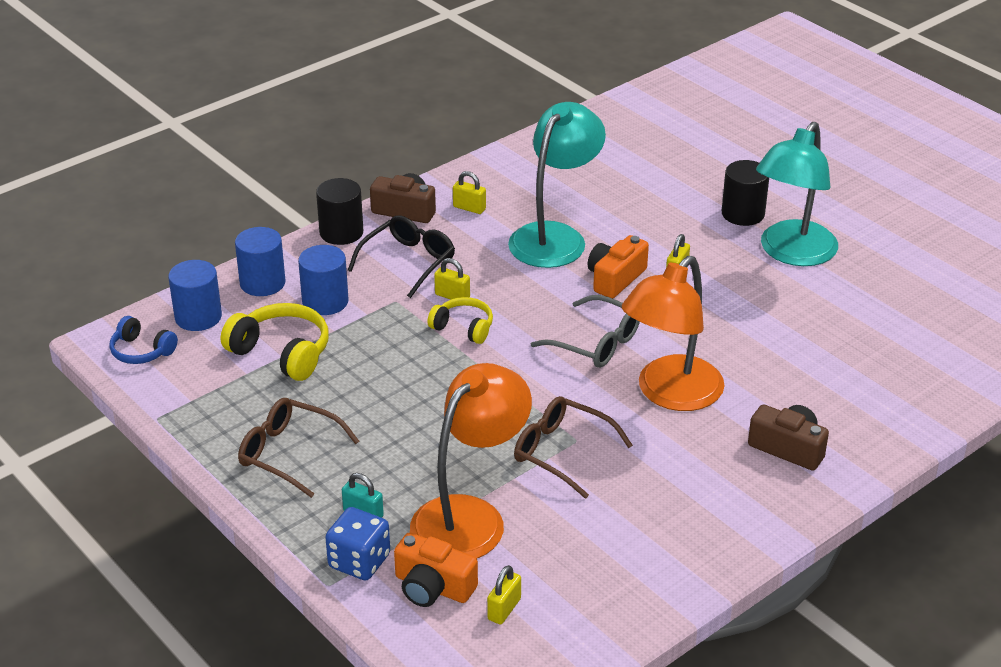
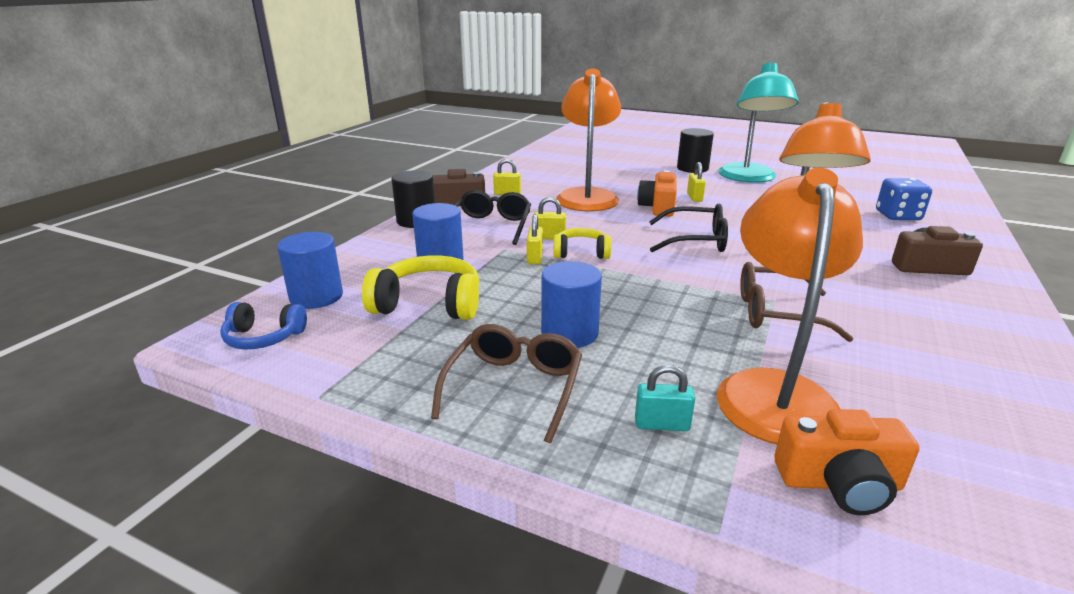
camera: 25 degrees left, 10 degrees down
(262, 283) = (368, 261): blue cylinder -> blue cylinder (569, 333)
(289, 453) = (514, 387): brown glasses -> brown glasses turned 105 degrees clockwise
(359, 561) = (720, 483): blue dice -> blue dice (898, 216)
(504, 609) = (947, 480): yellow padlock -> yellow padlock (535, 258)
(555, 237) = (587, 196): turquoise lamp -> orange lamp
(596, 343) = (695, 240): grey glasses -> black glasses

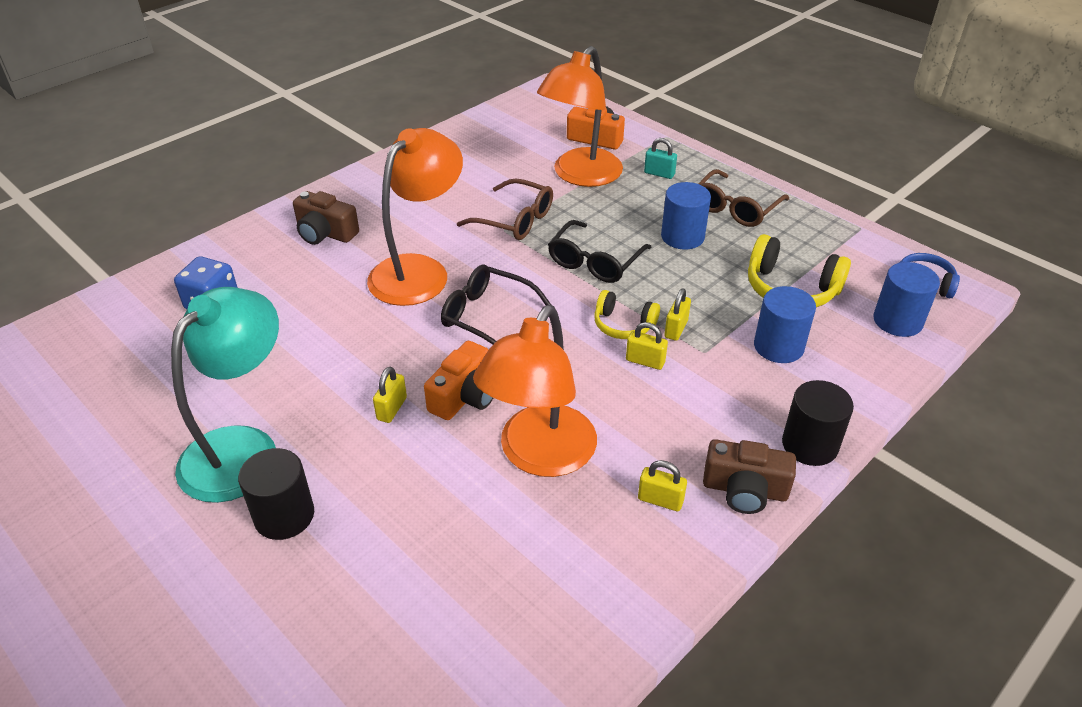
camera: 160 degrees left, 15 degrees up
(490, 226) = (709, 404): black glasses -> black glasses (595, 262)

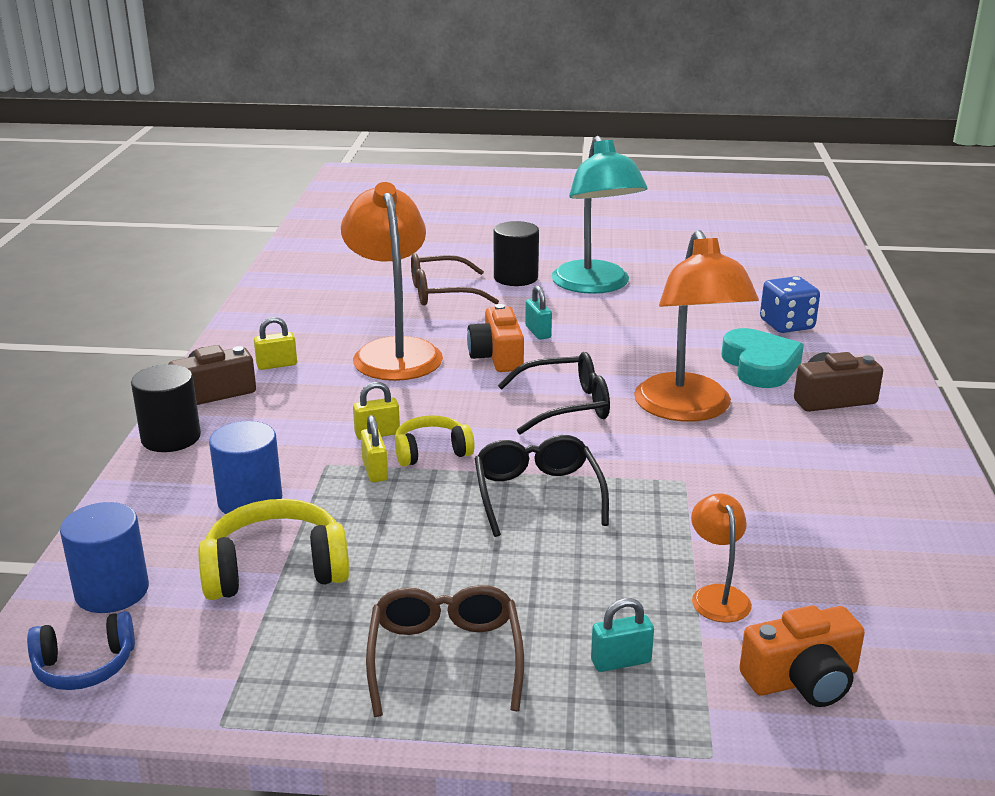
camera: 140 degrees right, 15 degrees down
(309, 279) = (760, 366): none -> turquoise heart
(392, 408) = (538, 332): yellow padlock -> turquoise padlock
(515, 220) = (691, 496): brown glasses -> brown glasses (442, 293)
(580, 176) = (717, 595): orange lamp -> orange lamp, size x0.47
(682, 237) = (473, 573): blue cylinder -> none

